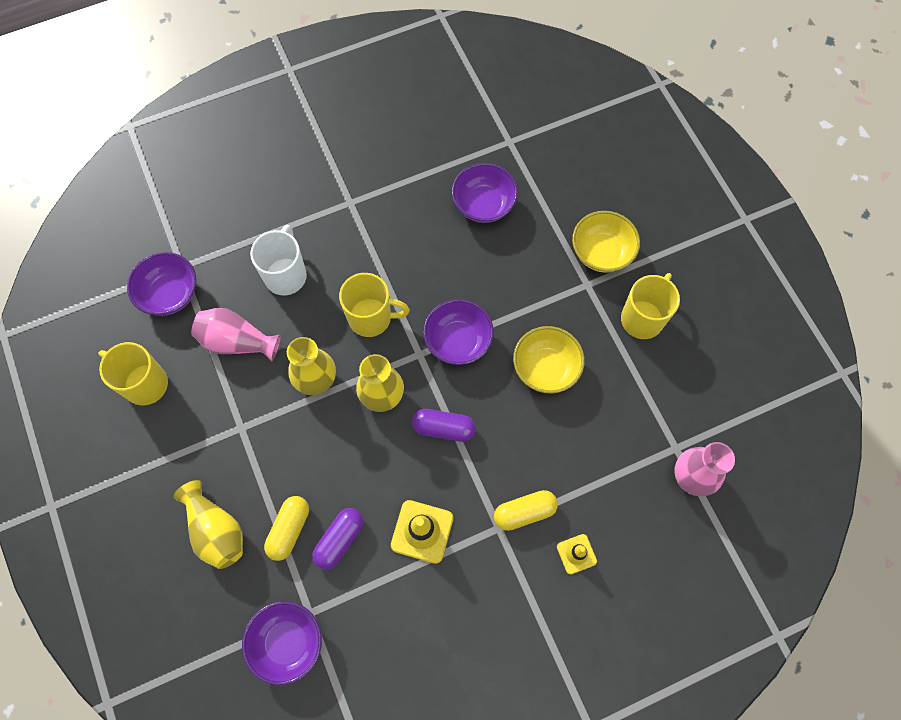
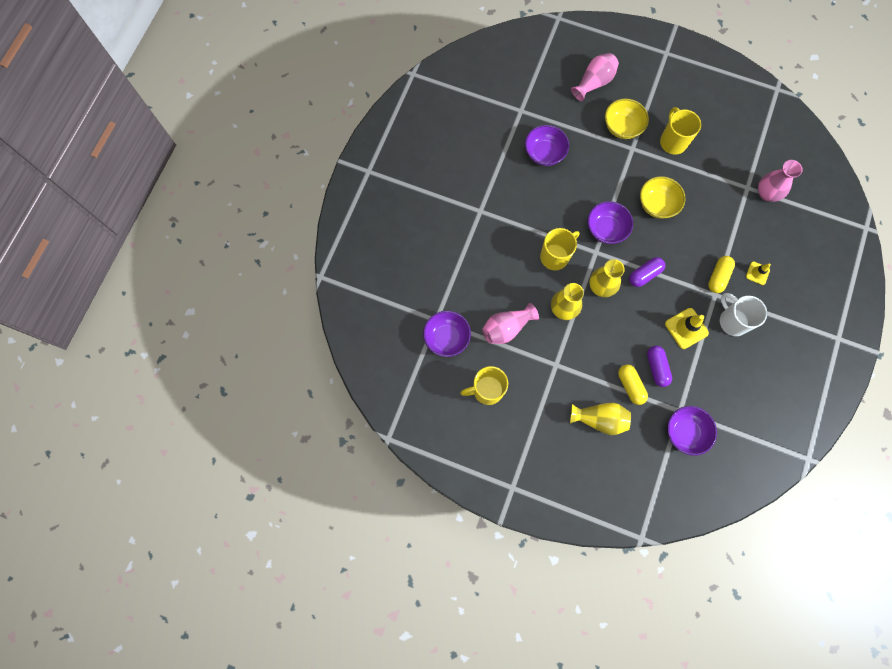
camera: 45 degrees left, 5 degrees up
(286, 275) = (491, 275): white mug -> white mug (732, 321)
(623, 180) = (594, 82): none -> pink vase

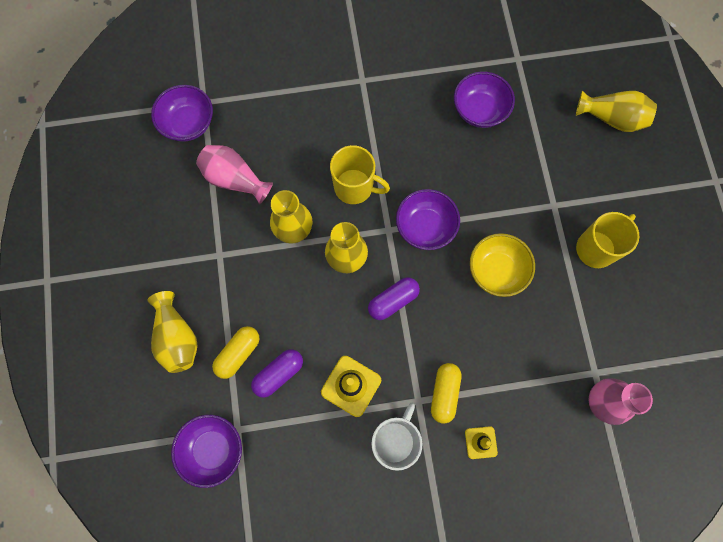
camera: 60 degrees right, 0 degrees up
(487, 390) = (148, 196): yellow mug -> none
(594, 82) = (612, 118): pink vase -> yellow vase
(622, 127) = (574, 179): yellow bowl -> none
(644, 274) = (393, 301): purple capsule -> purple capsule turned 60 degrees counterclockwise
(718, 277) = (444, 393): yellow capsule -> yellow capsule turned 75 degrees counterclockwise

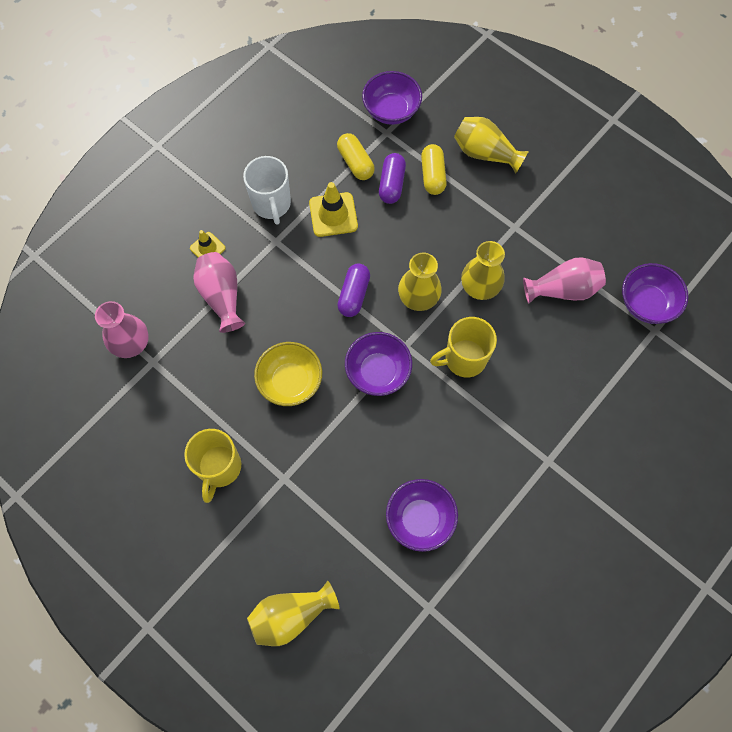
camera: 140 degrees right, 5 degrees down
(444, 393) = (260, 260): yellow capsule -> yellow capsule (355, 163)
(500, 386) = (222, 296): none -> pink vase

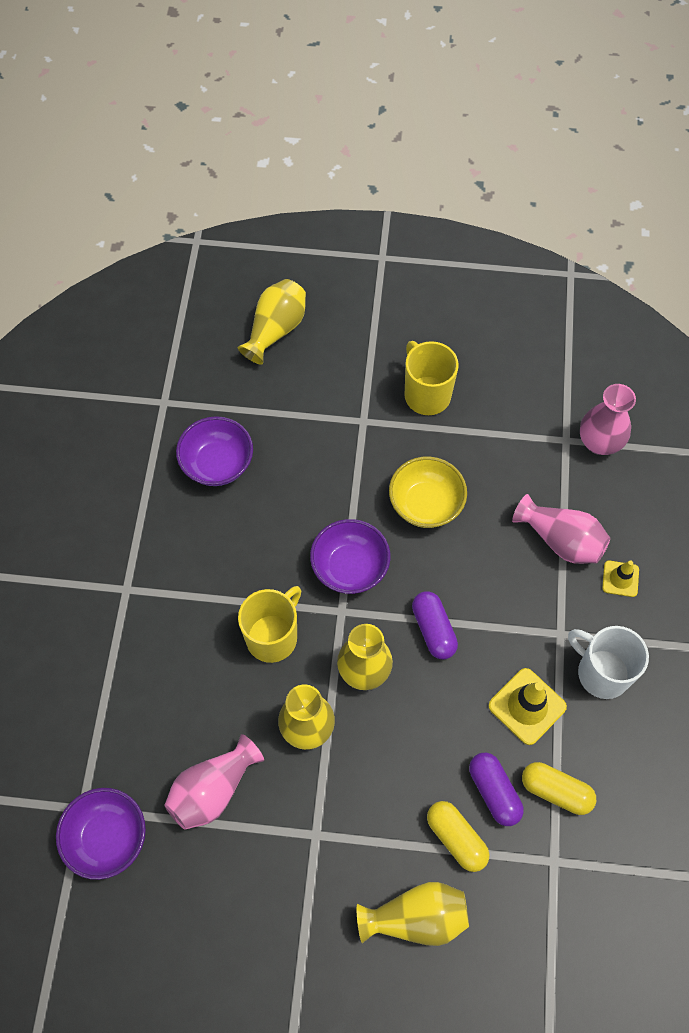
camera: 145 degrees right, 5 degrees down
(391, 110) = (573, 899): purple bowl -> none

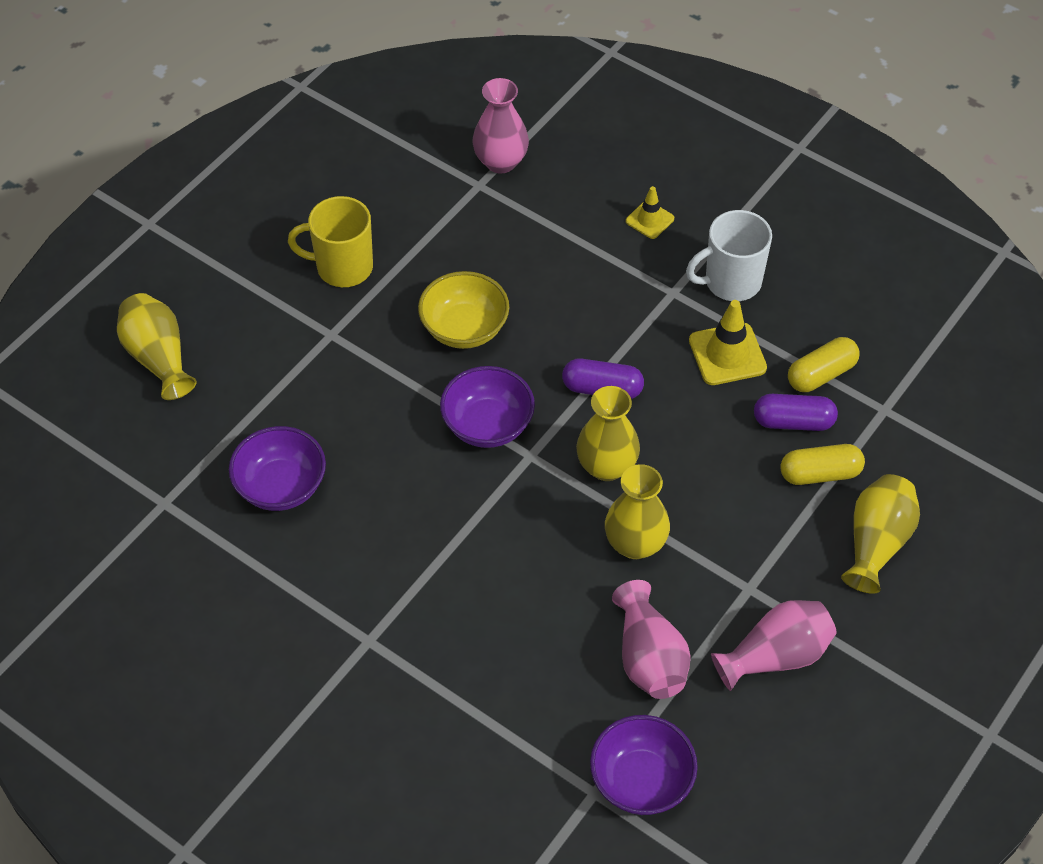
camera: 60 degrees left, 10 degrees down
(273, 636) = (517, 528): yellow mug -> none
(561, 540) = (579, 243): pink vase -> pink vase (775, 656)

